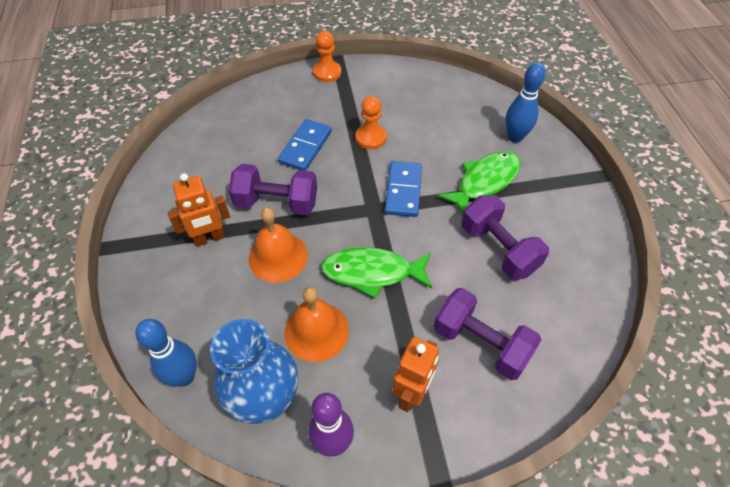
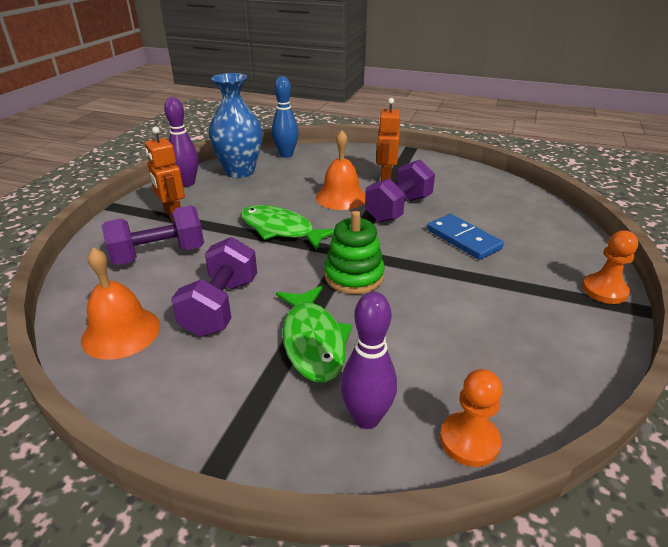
camera: 120 degrees right, 20 degrees down
(316, 331) = (262, 196): orange bell -> orange bell (121, 332)
(370, 138) = (452, 283): orange pawn -> orange pawn (469, 440)
(372, 272) = (281, 230): green fish -> green fish turned 90 degrees counterclockwise
(403, 191) = (354, 276): blue domino -> green stacking toy
(498, 249) = (221, 306): purple dumbbell -> purple dumbbell turned 75 degrees counterclockwise
(515, 137) = (366, 418): blue bowling pin -> purple bowling pin

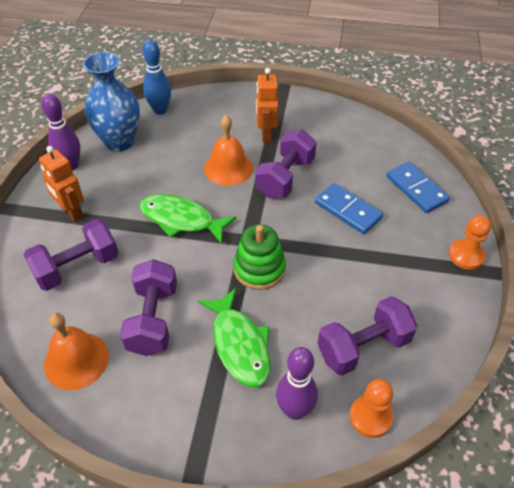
camera: 10 degrees left, 15 degrees up
(467, 362) = (363, 347): none -> purple dumbbell
(543, 230) = (416, 189): none -> blue domino

